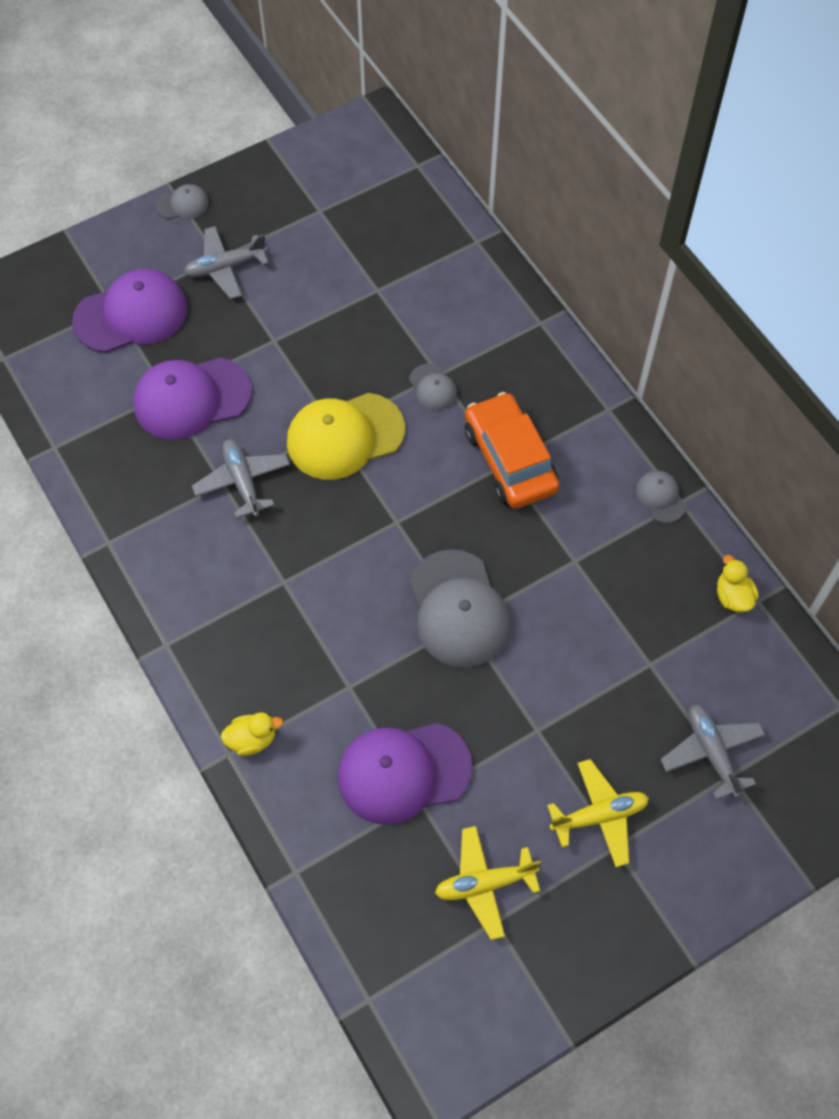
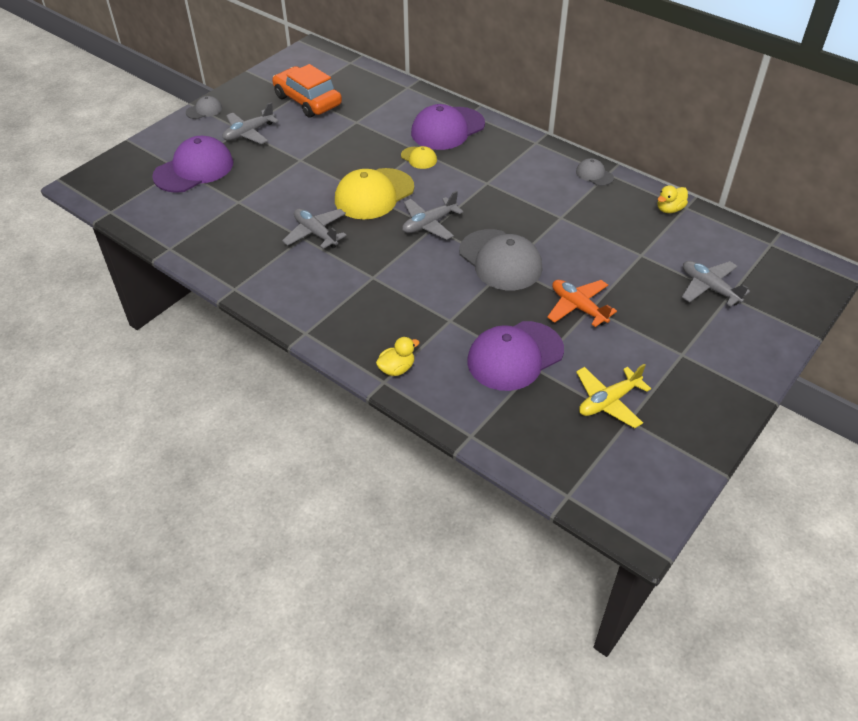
camera: 20 degrees left, 15 degrees down
(191, 398) = (258, 200): purple cap -> purple cap (447, 129)
(394, 514) = (429, 224): none -> grey plane
(433, 387) = (419, 158): grey cap -> yellow cap
(510, 460) = (489, 180): orange car -> orange car (307, 101)
(521, 723) = (578, 307): none -> orange plane
(599, 816) = (660, 341): yellow plane -> none
(733, 596) = (669, 209): yellow duck -> yellow duck turned 90 degrees counterclockwise

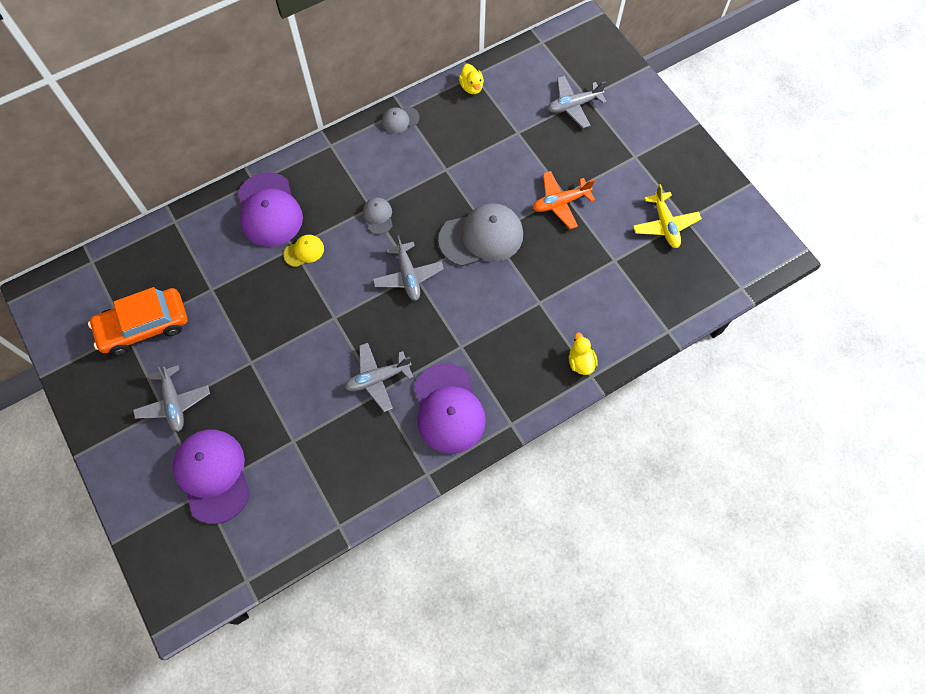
camera: 70 degrees left, 20 degrees up
(204, 110) = (100, 442): grey cap -> grey cap (378, 216)
(374, 194) = (342, 309): yellow cap -> none
(515, 356) = (597, 269): purple cap -> purple cap (448, 409)

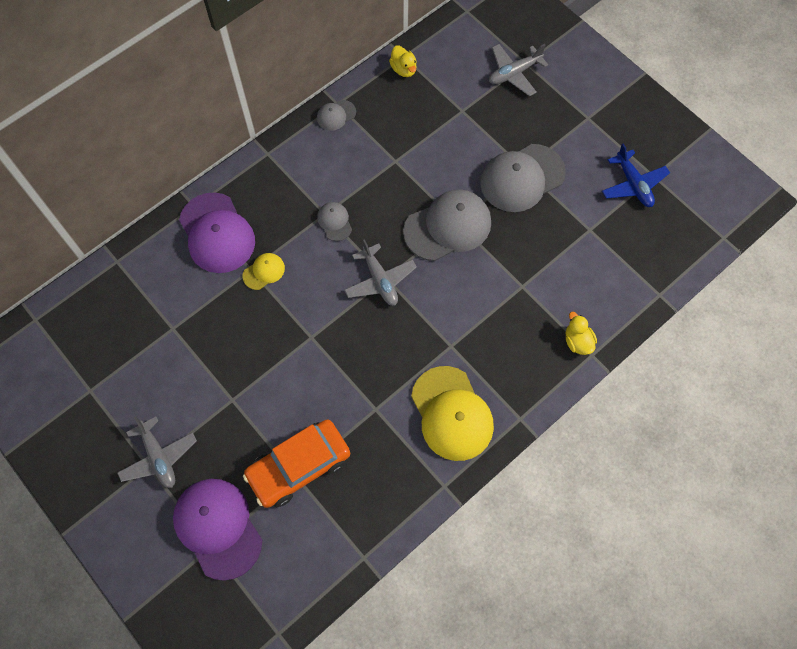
camera: 10 degrees left, 0 degrees up
(144, 326) = (108, 380): orange car -> orange car (299, 466)
(377, 378) = (371, 394): grey plane -> none
(448, 409) = (452, 414): purple cap -> yellow cap
(560, 203) = (522, 178): orange plane -> grey cap
(664, 225) = (633, 184): yellow plane -> blue plane

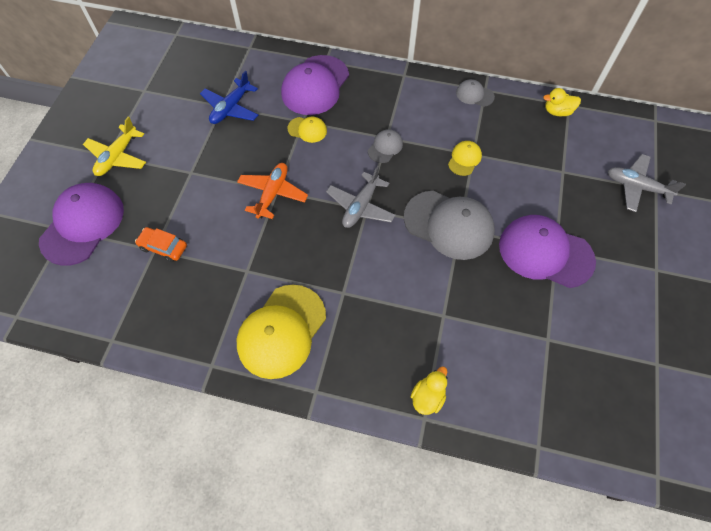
camera: 55 degrees right, 5 degrees down
(158, 457) = (118, 157): grey plane -> yellow plane
(299, 466) = (163, 247): orange car -> orange car, size x0.51
(312, 342) = (272, 194): none -> orange plane
(395, 171) = (464, 159): none -> yellow cap
(403, 69) = (557, 112): yellow duck -> yellow duck turned 60 degrees clockwise
(522, 178) = (545, 252): grey cap -> purple cap
(633, 184) = (629, 350): blue plane -> blue plane (231, 108)

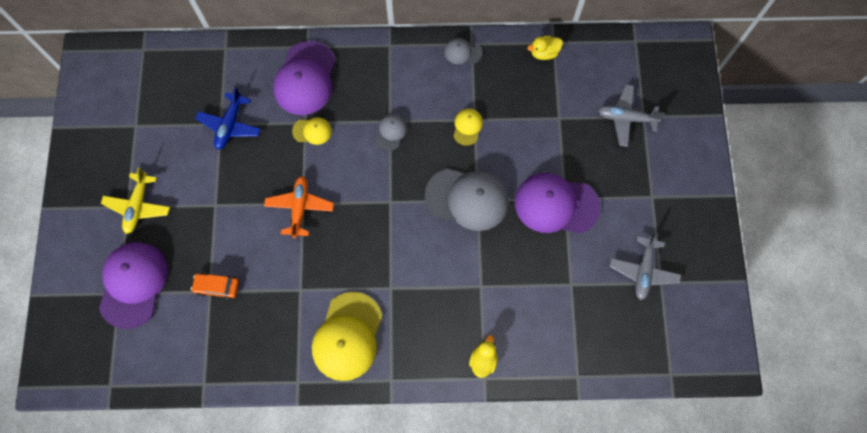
camera: 15 degrees left, 10 degrees up
(361, 206) = (384, 200): grey plane -> grey plane (643, 270)

